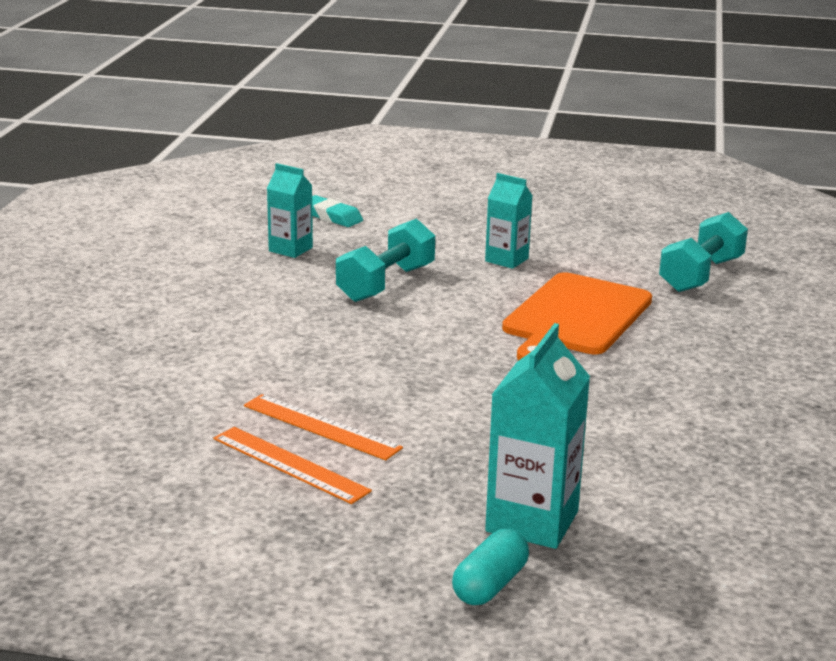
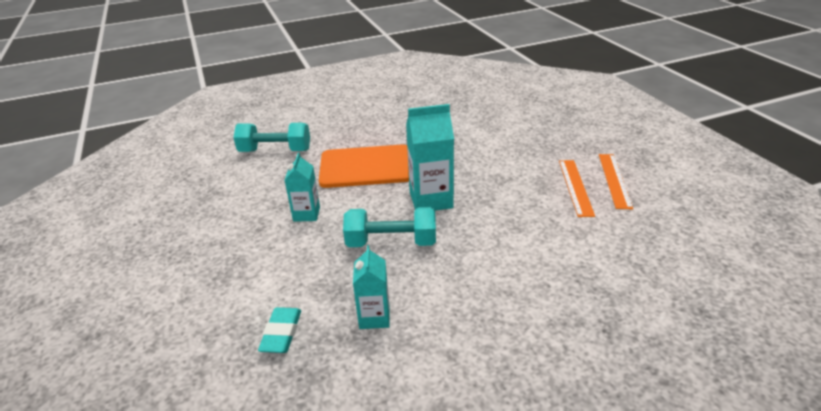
camera: 120 degrees left, 10 degrees up
(490, 585) = (607, 116): turquoise capsule -> none
(532, 521) = (561, 121): turquoise carton -> turquoise carton (431, 200)

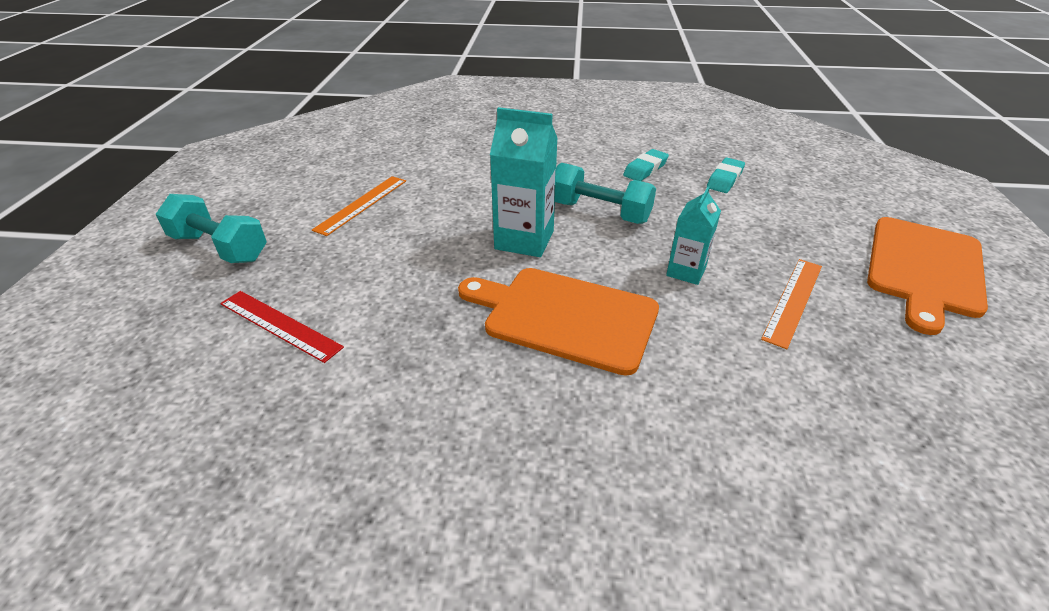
camera: 155 degrees left, 5 degrees up
(116, 276) = (924, 269): none -> orange cutting board
(275, 151) = (728, 427): turquoise dumbbell -> turquoise dumbbell (220, 247)
(374, 317) = (645, 169): turquoise carton -> turquoise eraser
(507, 123) = (280, 325): none -> red ruler
(614, 180) = (315, 198): orange ruler -> orange ruler (793, 301)

